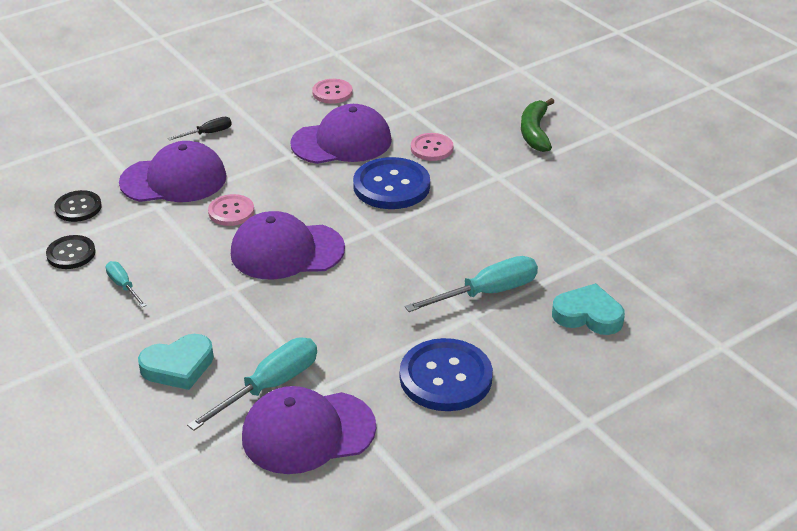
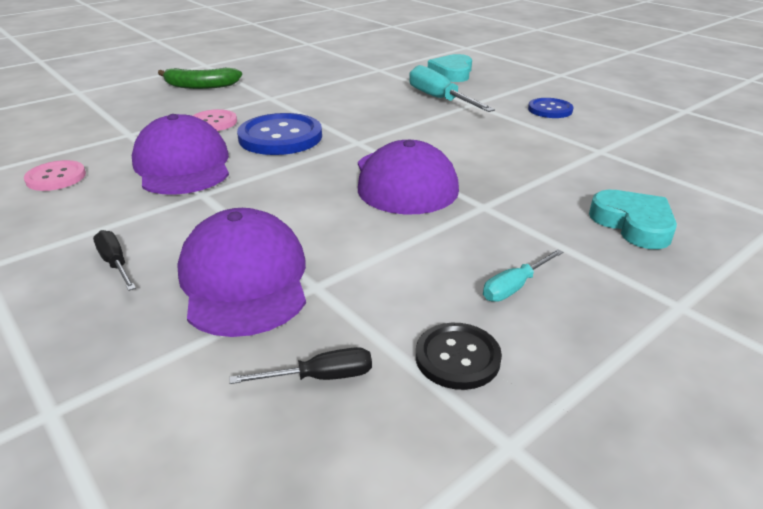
camera: 95 degrees left, 5 degrees down
(78, 207) = (320, 377): black button -> black screwdriver
(231, 211) = (329, 222): pink button -> none
(269, 386) = (619, 173): turquoise screwdriver -> none
(308, 432) = (659, 153): purple cap -> none
(445, 377) = (550, 110): blue button -> blue button, size x0.58

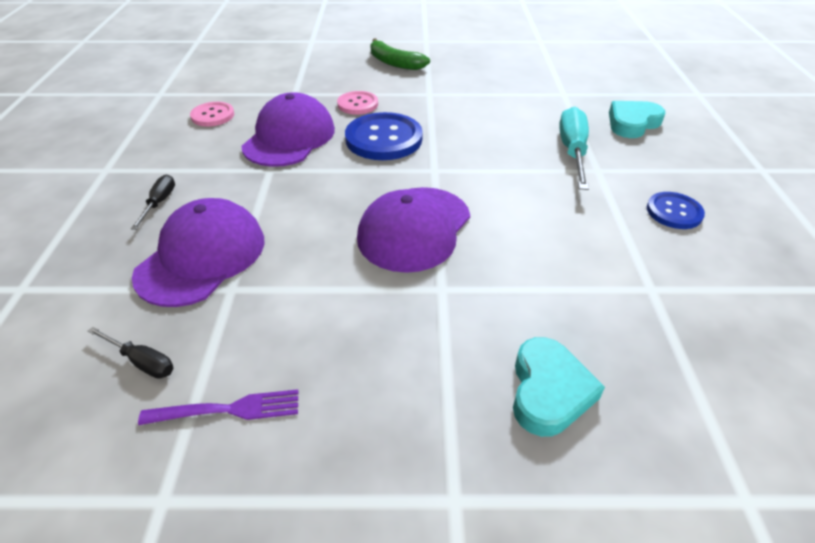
camera: 40 degrees right, 10 degrees up
(457, 357) = (228, 409): black button -> purple fork
(514, 287) = (349, 381): turquoise screwdriver -> none

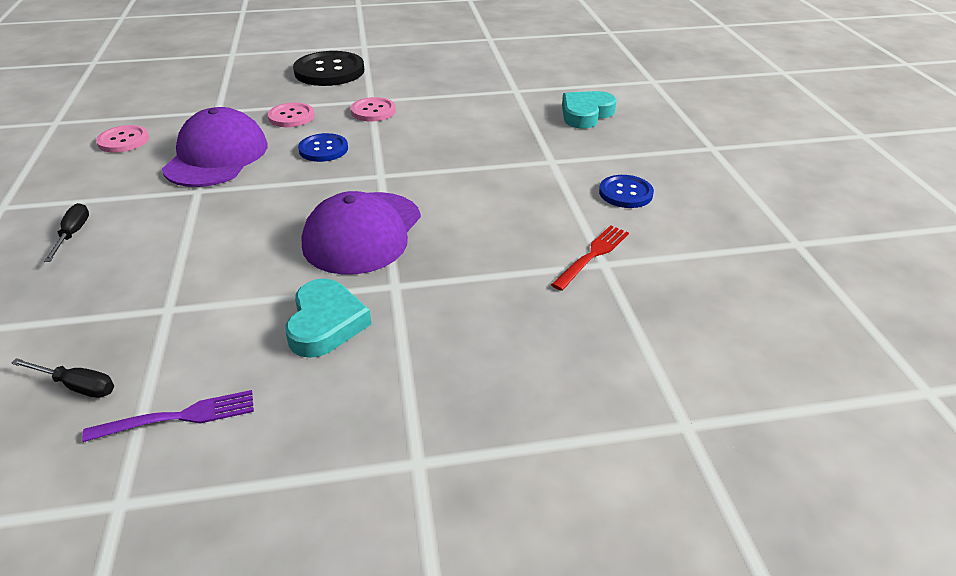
camera: 10 degrees left, 5 degrees down
(202, 257) = (130, 282): purple cap -> none
(384, 139) = (323, 149): blue button -> blue button, size x0.58
(394, 63) = (329, 71): green banana -> black button
(431, 104) = (373, 111): none -> pink button
(548, 391) = (504, 361): turquoise heart -> turquoise heart (325, 323)
(572, 151) = (525, 145): turquoise screwdriver -> none
(640, 278) = (592, 255): none -> red fork

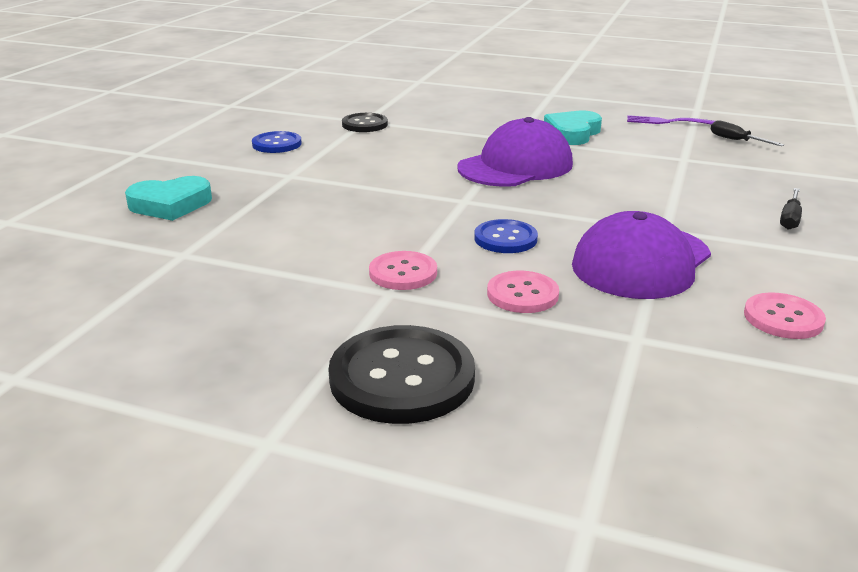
camera: 150 degrees left, 10 degrees down
(592, 255) = (365, 124): red fork -> black button

